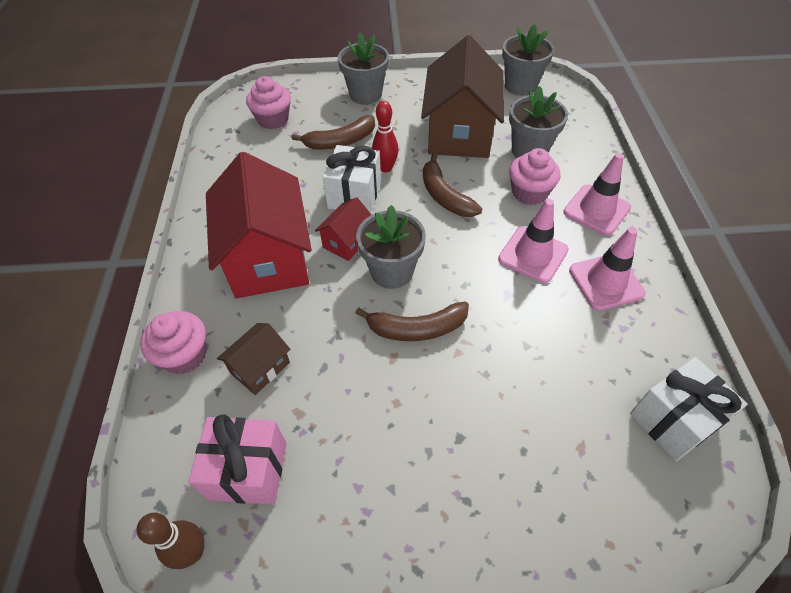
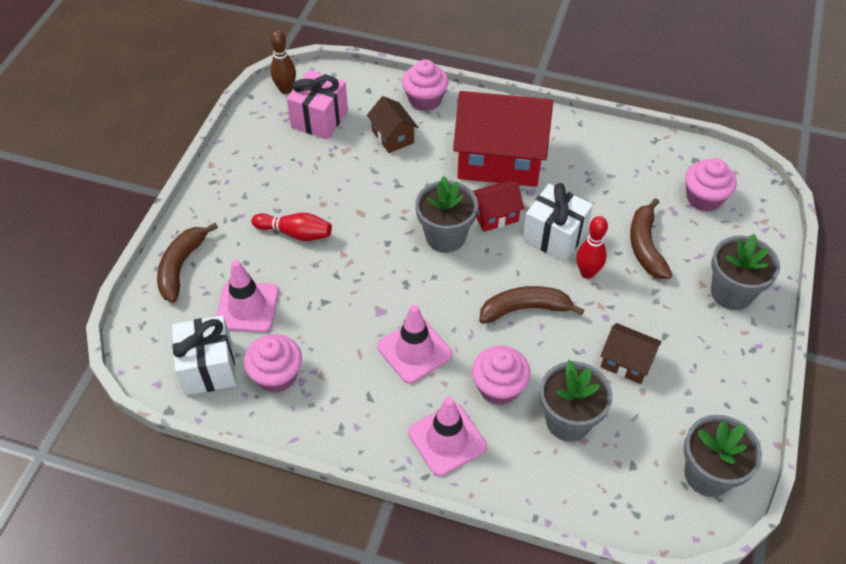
camera: 110 degrees right, 0 degrees up
(347, 241) = (495, 215): red house -> red house turned 75 degrees counterclockwise
(417, 328) = (378, 235): brown banana -> brown banana (181, 266)
(454, 413) = (295, 233): none -> red bowling pin
(459, 132) = (626, 362): brown house -> brown house, size x0.46
(606, 282) = (354, 395): pink traffic cone -> pink traffic cone (247, 307)
(633, 351) = (276, 375): none -> pink cupcake

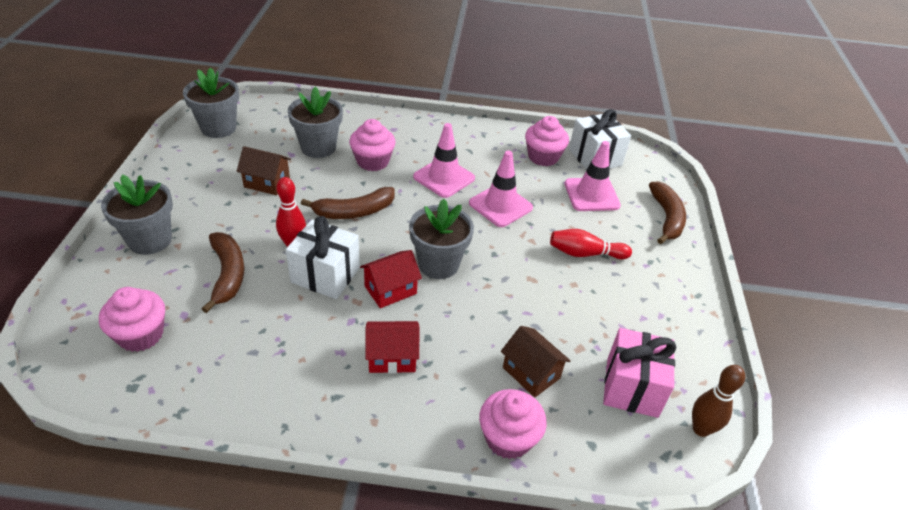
camera: 165 degrees right, 10 degrees down
(447, 439) = (407, 133): pink traffic cone -> pink traffic cone (500, 205)
(499, 159) = (392, 357): red house -> red house, size x0.46

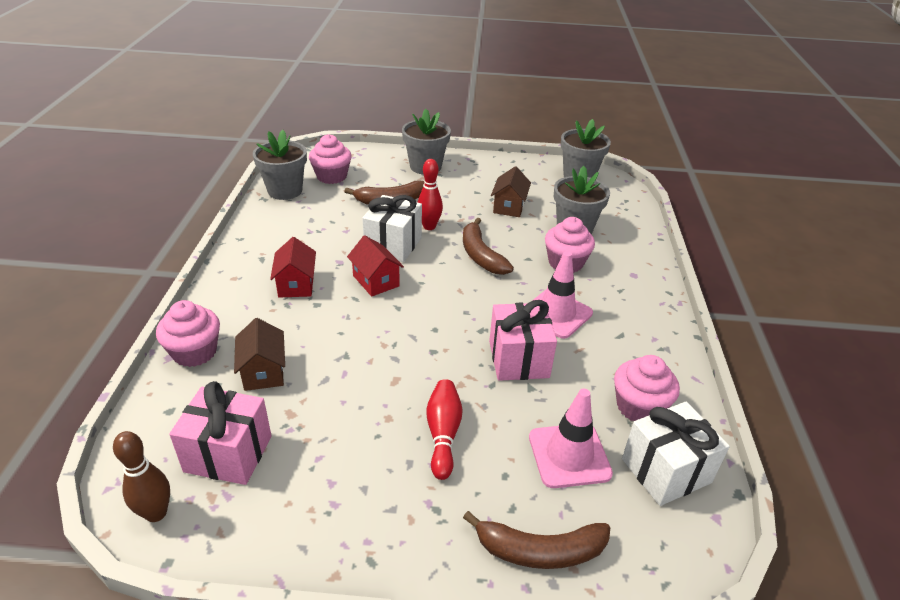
camera: 90 degrees right, 5 degrees down
(438, 264) = (412, 310): grey flower pot -> grey flower pot (285, 191)
(500, 205) = (518, 359): pink traffic cone -> pink gift
(531, 373) = (263, 371): brown house -> brown house turned 60 degrees counterclockwise

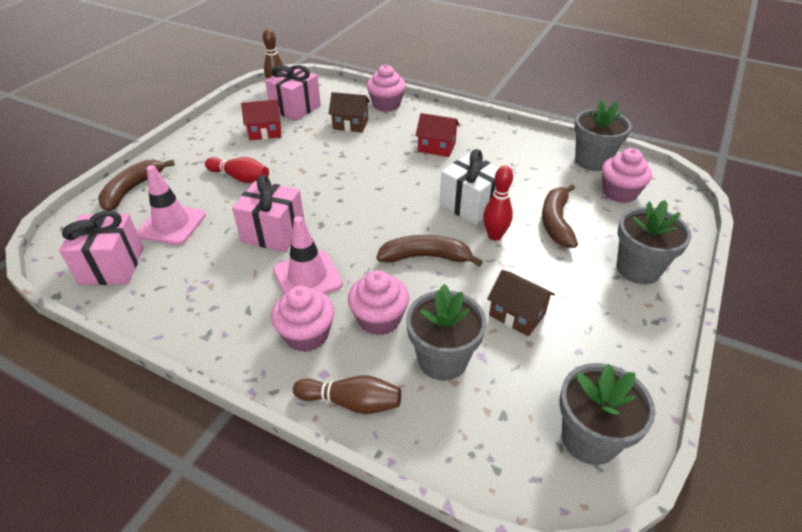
camera: 115 degrees right, 5 degrees up
(376, 281) = (420, 184): red house -> red house (265, 132)
(639, 407) = (170, 280): pink cupcake -> pink cupcake (306, 335)
(641, 256) = (351, 402): none -> brown bowling pin
(666, 470) = (112, 266): white gift -> pink gift

